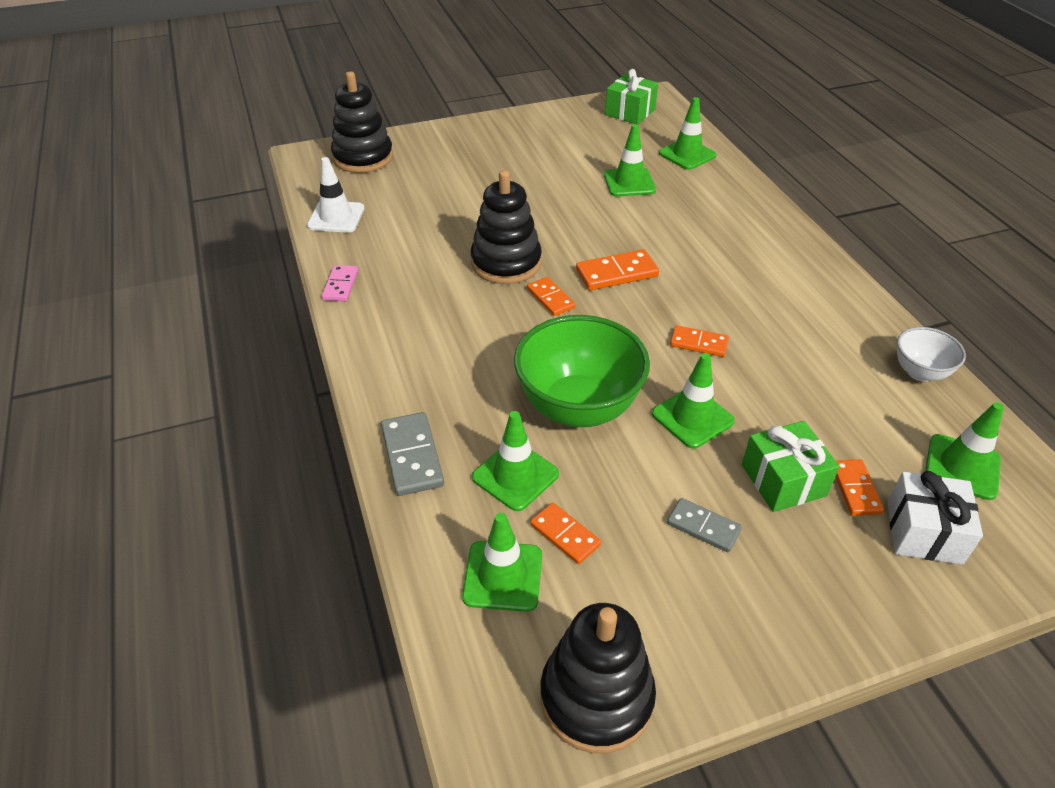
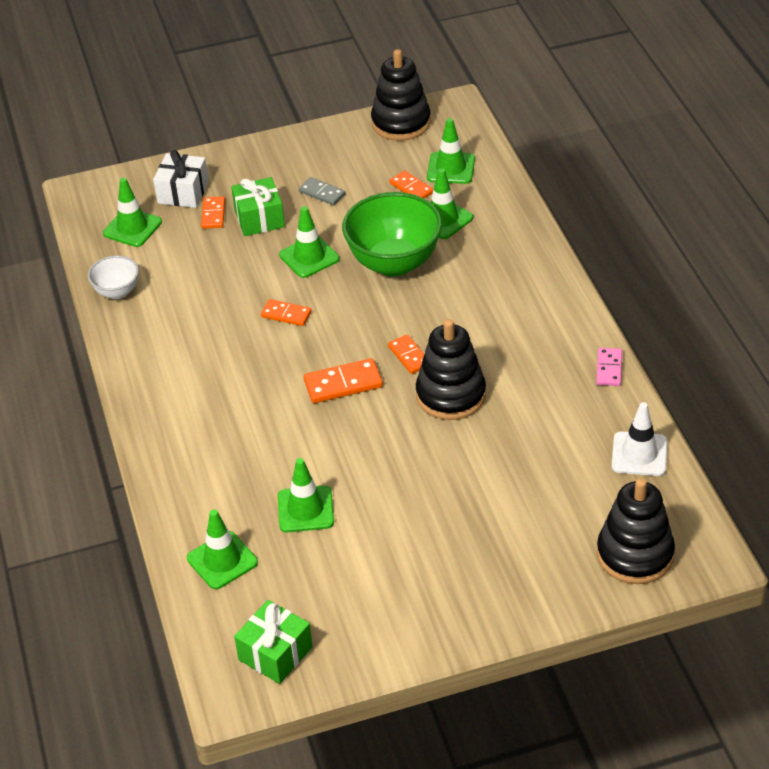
camera: 175 degrees left, 0 degrees up
(412, 456) = (516, 230): grey domino -> none

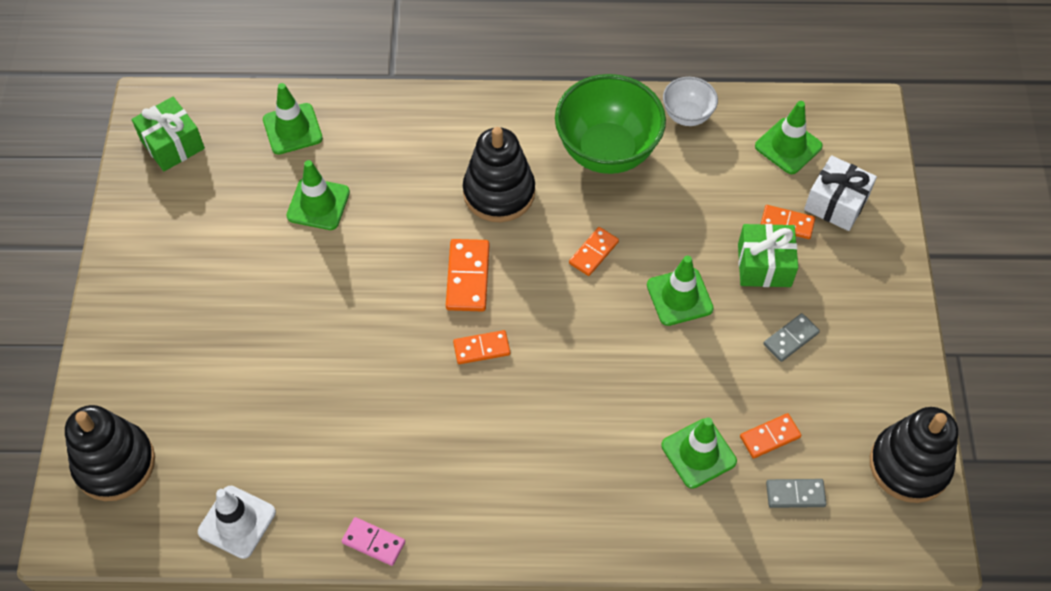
camera: 105 degrees right, 15 degrees up
(394, 263) = (637, 378): green bowl -> green bowl (607, 151)
(451, 168) = (795, 494): green traffic cone -> grey domino
(451, 395) = (407, 370): black stacking toy -> black stacking toy (499, 192)

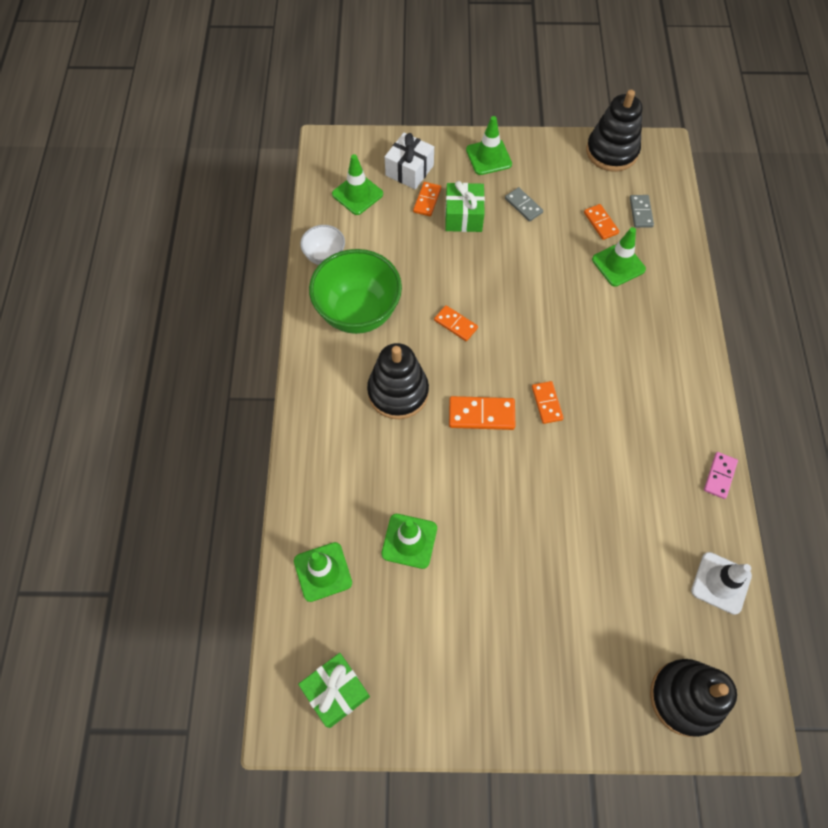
camera: 90 degrees left, 5 degrees up
(679, 297) = (493, 269): green traffic cone -> green traffic cone (488, 157)

